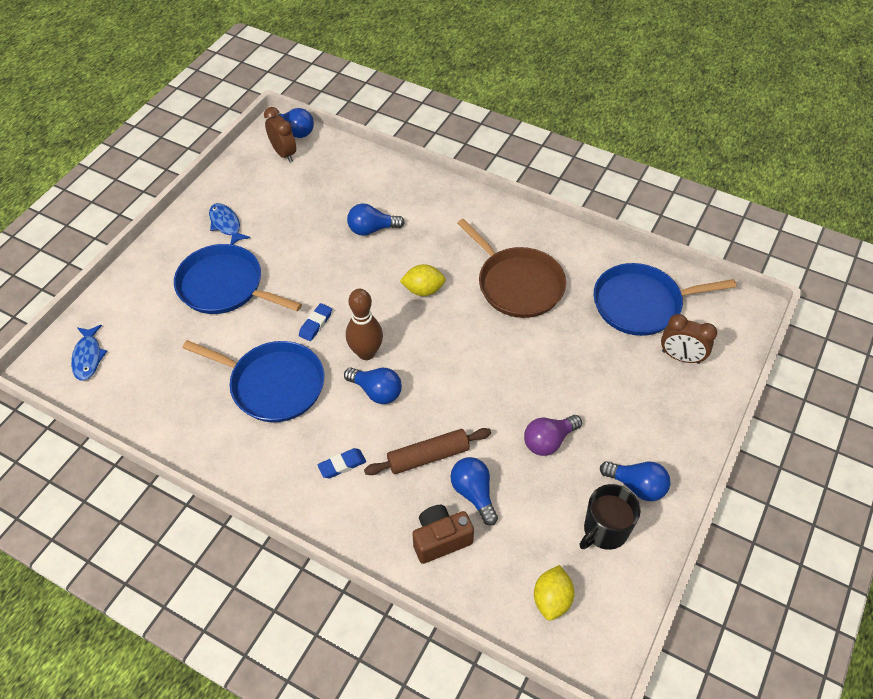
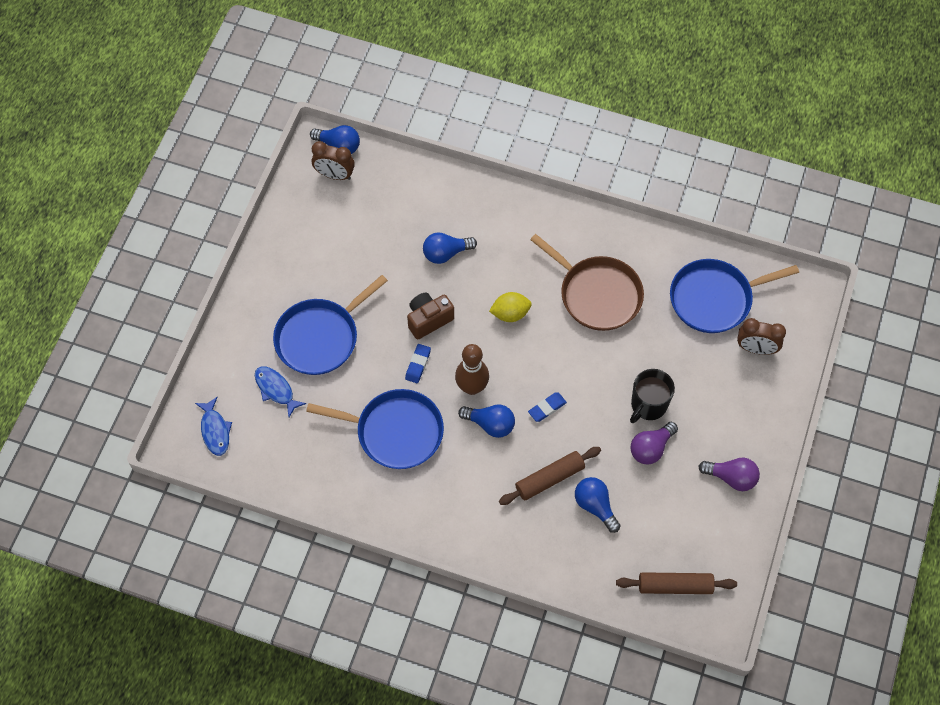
camera: 10 degrees left, 10 degrees up
(225, 286) = (320, 337): blue pan -> blue pan turned 60 degrees counterclockwise
(226, 224) = (301, 268): blue fish -> blue fish (276, 390)
(284, 153) = (335, 175): brown clock -> brown clock turned 150 degrees clockwise
(342, 465) = (476, 498): blue eraser -> blue eraser (547, 408)
(440, 539) = (575, 550): brown camera -> brown camera (428, 320)
(552, 599) = (675, 586): yellow lemon -> brown rolling pin
(604, 530) = (709, 521): black mug -> black mug (648, 405)
(637, 486) = (731, 477): blue light bulb -> purple light bulb

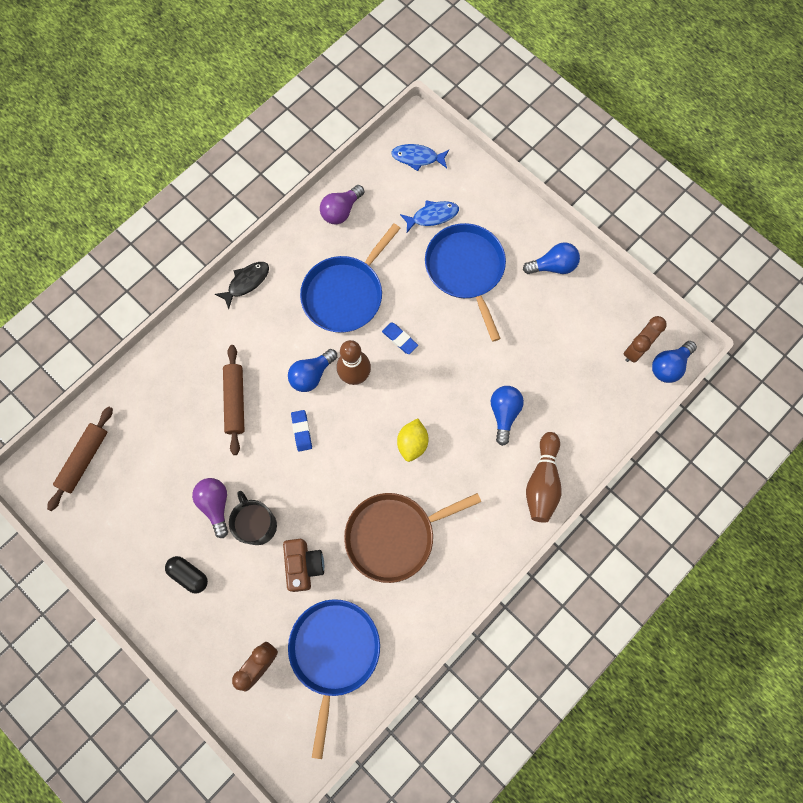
camera: 115 degrees right, 10 degrees up
(426, 528) = (246, 282): none -> black fish
(428, 320) = (440, 367): brown camera -> brown camera (304, 565)
(491, 203) = (542, 482): none -> brown bowling pin
(595, 506) = (190, 428): blue light bulb -> blue light bulb (553, 266)
(720, 440) = (189, 575): none -> black capsule
(731, 477) = (149, 564): purple light bulb -> purple light bulb (341, 211)

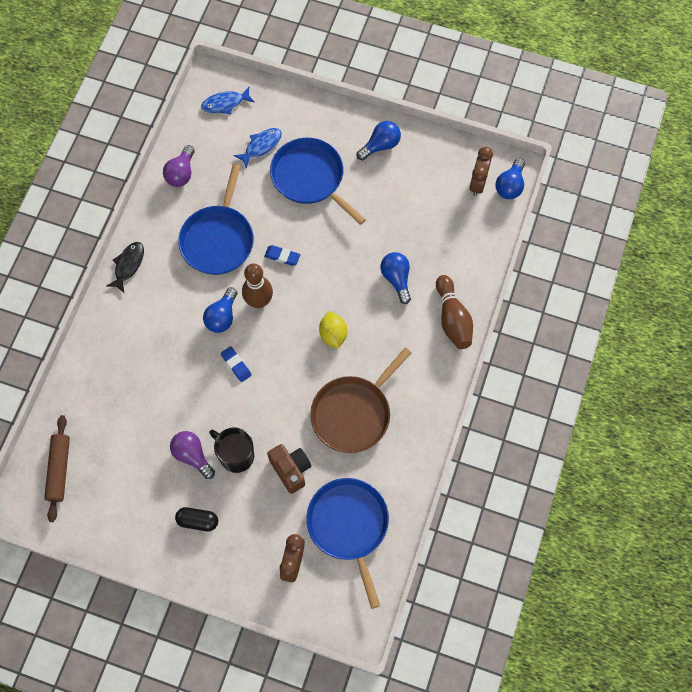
camera: 25 degrees left, 5 degrees down
(235, 401) = (167, 366): brown rolling pin -> none

